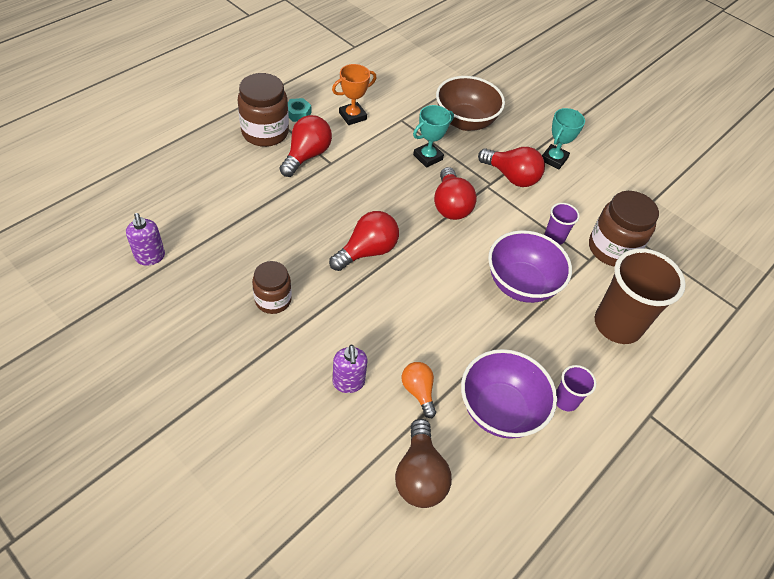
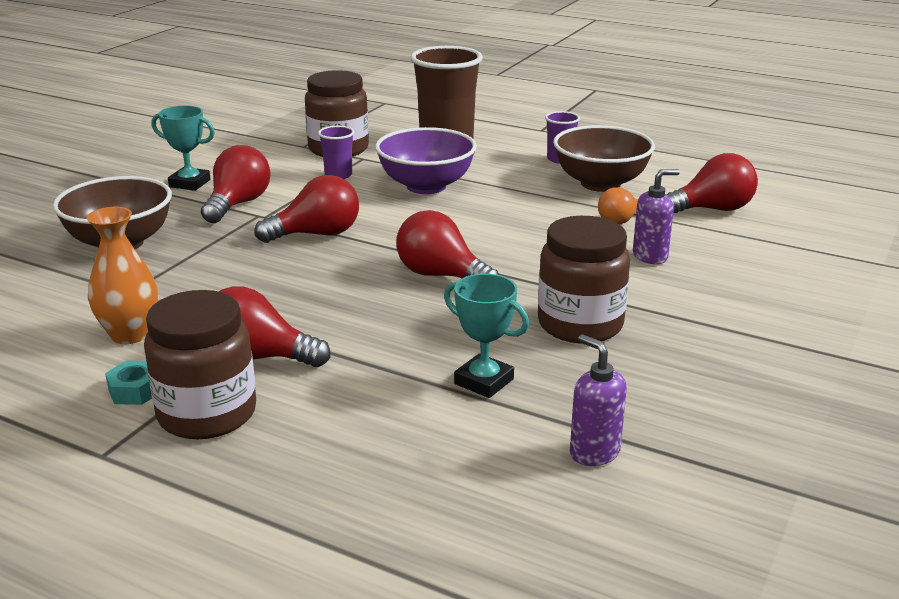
camera: 100 degrees left, 25 degrees down
(150, 257) = (594, 452): purple soap dispenser -> purple soap dispenser turned 90 degrees counterclockwise
(273, 300) = (580, 324): brown jar -> brown jar, size x1.55
(352, 116) = (130, 334): orange trophy -> orange vase
(419, 475) = (712, 209): brown light bulb -> red light bulb
(428, 157) = (219, 260): turquoise trophy -> turquoise trophy (484, 381)
(500, 409) = (600, 184): purple bowl -> brown bowl

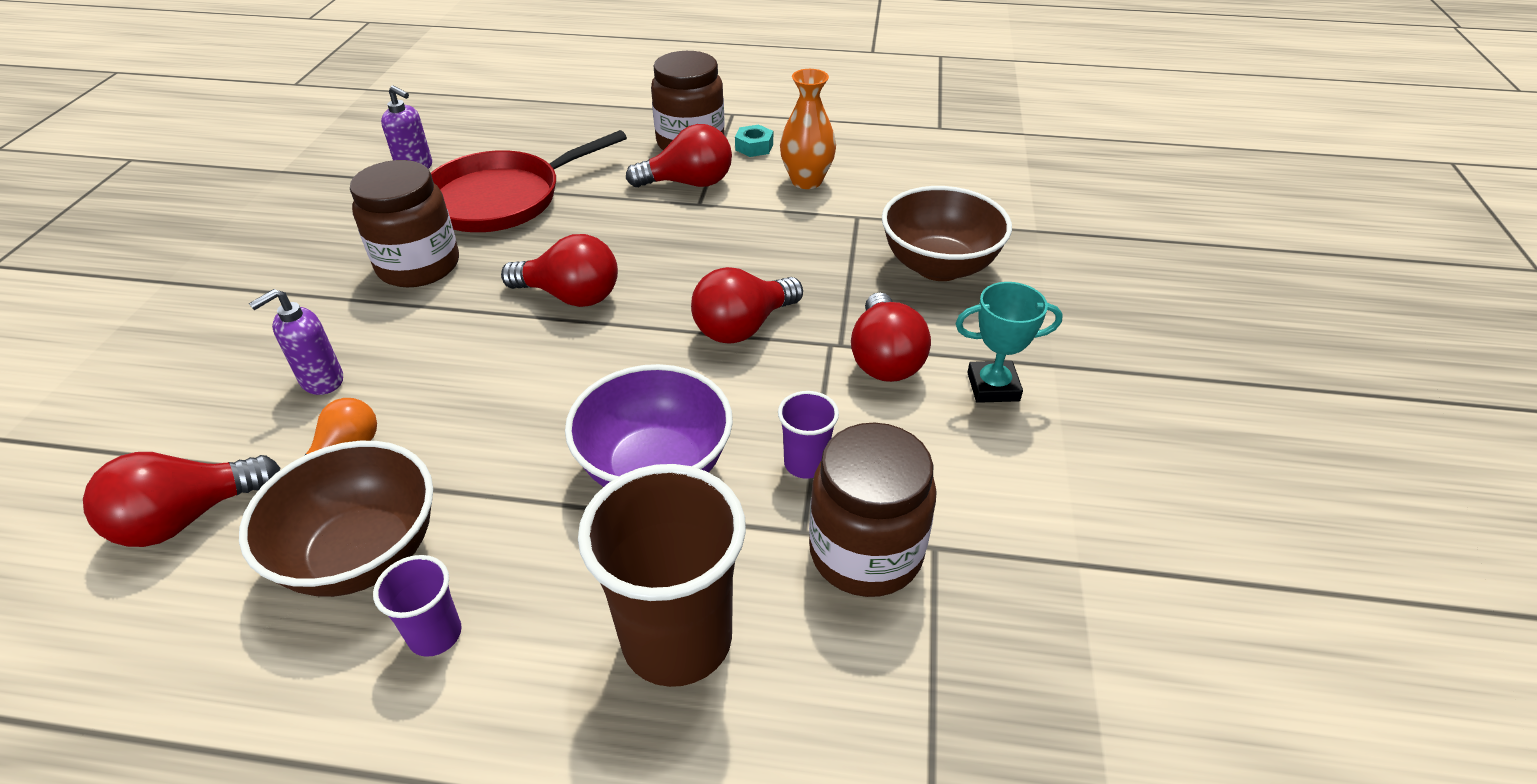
camera: 160 degrees right, 15 degrees up
(484, 381) = (501, 199): turquoise trophy -> red pan

